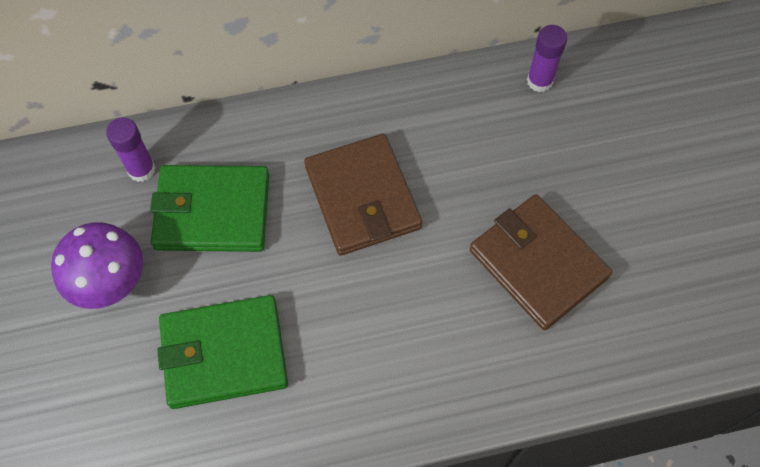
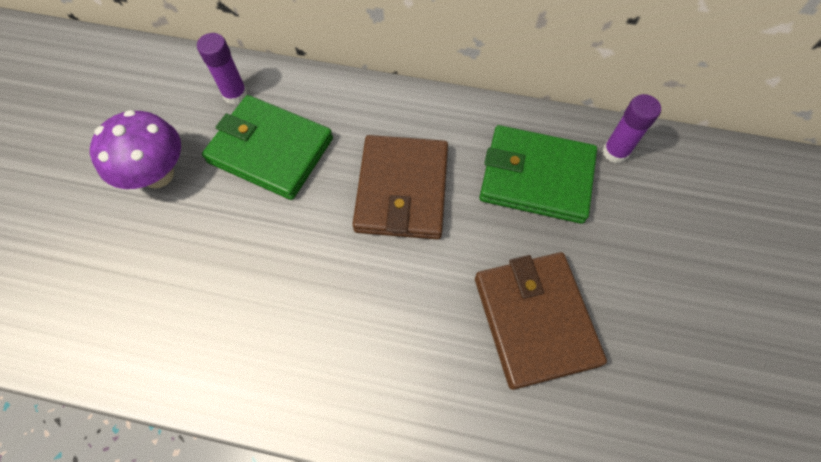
camera: 25 degrees right, 0 degrees up
(224, 353) = (211, 275): green wallet -> green wallet (536, 177)

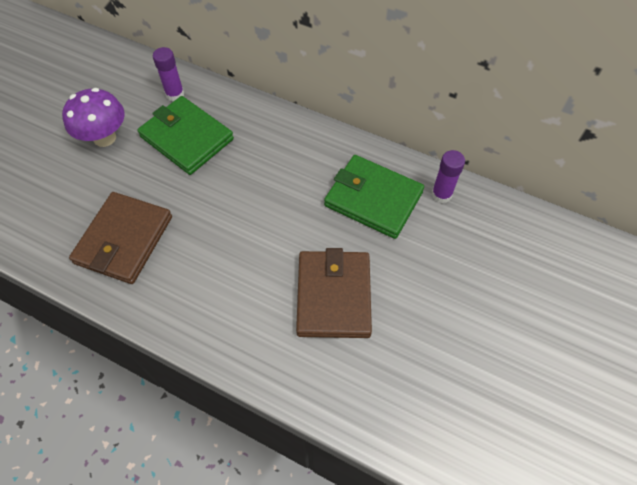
camera: 15 degrees right, 5 degrees down
(402, 190) = (270, 185): brown wallet -> brown wallet (124, 240)

